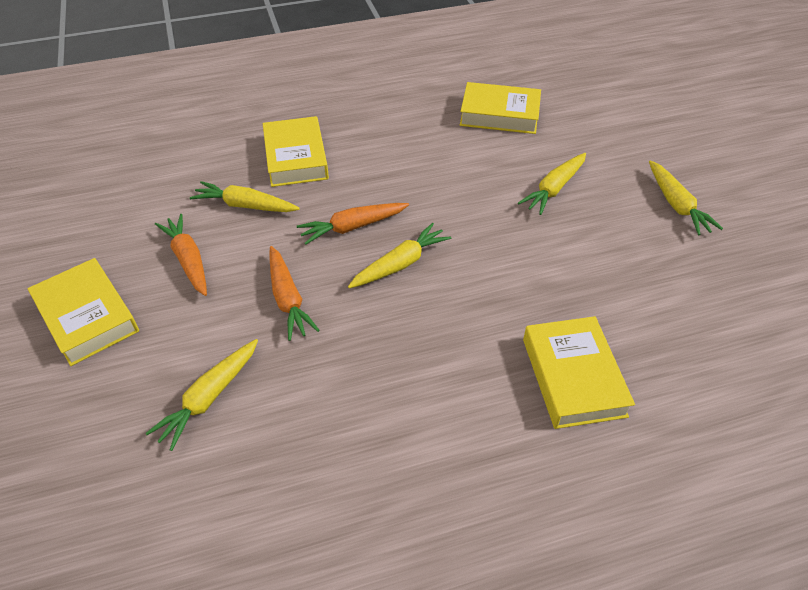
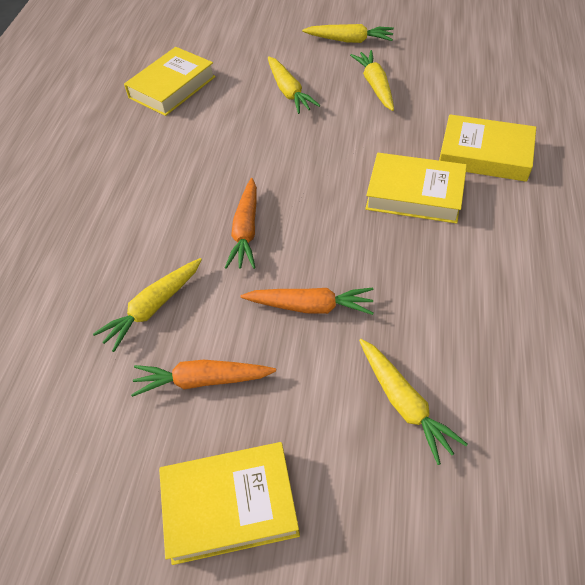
camera: 60 degrees left, 5 degrees up
(296, 157) = (111, 245): yellow book -> yellow book (414, 194)
(400, 264) = (314, 212): yellow carrot -> yellow carrot (375, 86)

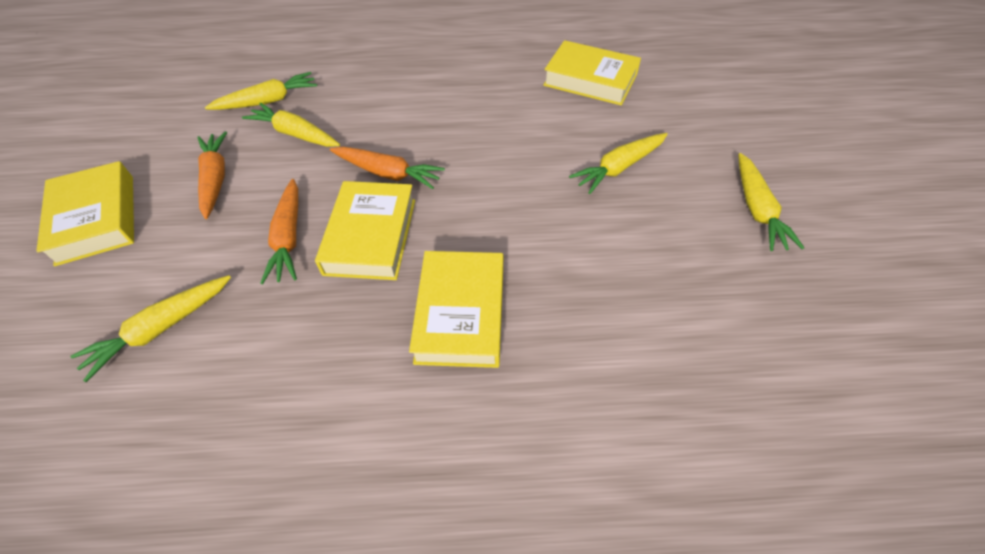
camera: 75 degrees right, 0 degrees up
(246, 230) = (388, 173): orange carrot -> orange carrot turned 150 degrees counterclockwise
(375, 86) = (666, 249): yellow carrot -> yellow carrot (268, 101)
(484, 155) = (556, 395): yellow book -> yellow book (370, 236)

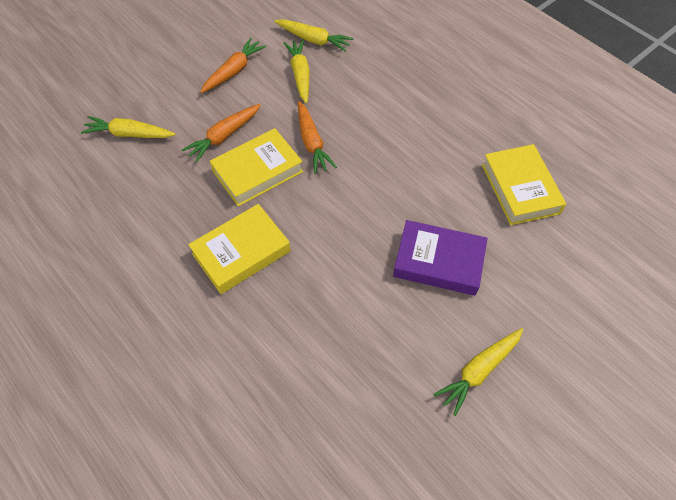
camera: 50 degrees right, 5 degrees up
(96, 218) = (166, 50): yellow book -> none
(619, 168) = (438, 262): yellow carrot -> purple book

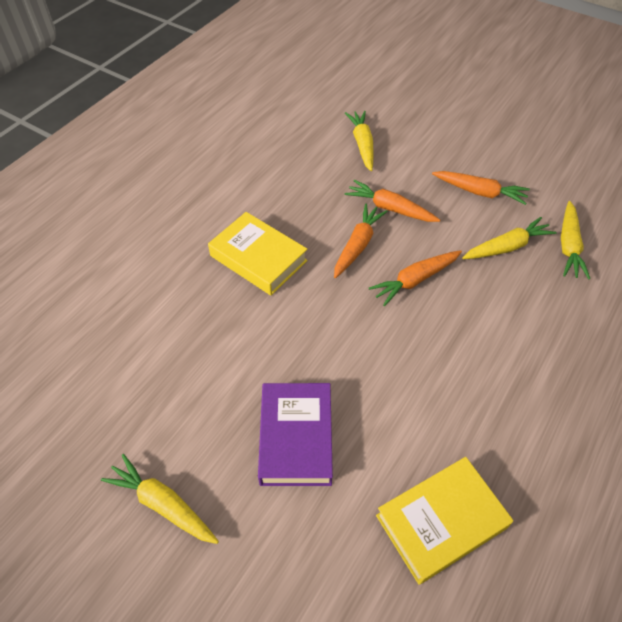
camera: 75 degrees right, 5 degrees down
(257, 171) = (358, 245): yellow book -> orange carrot

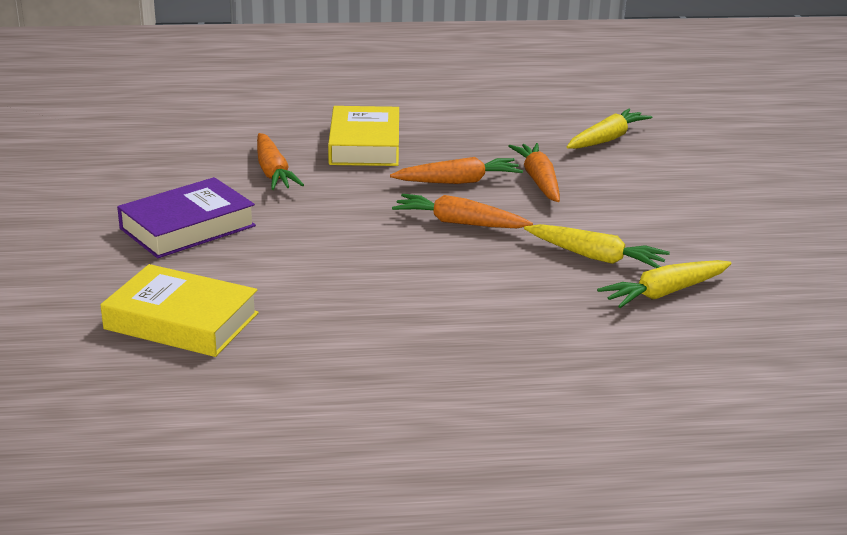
camera: 50 degrees right, 25 degrees down
(163, 504) = (57, 197): yellow carrot -> none
(480, 192) = (655, 218): orange carrot -> orange carrot (273, 172)

